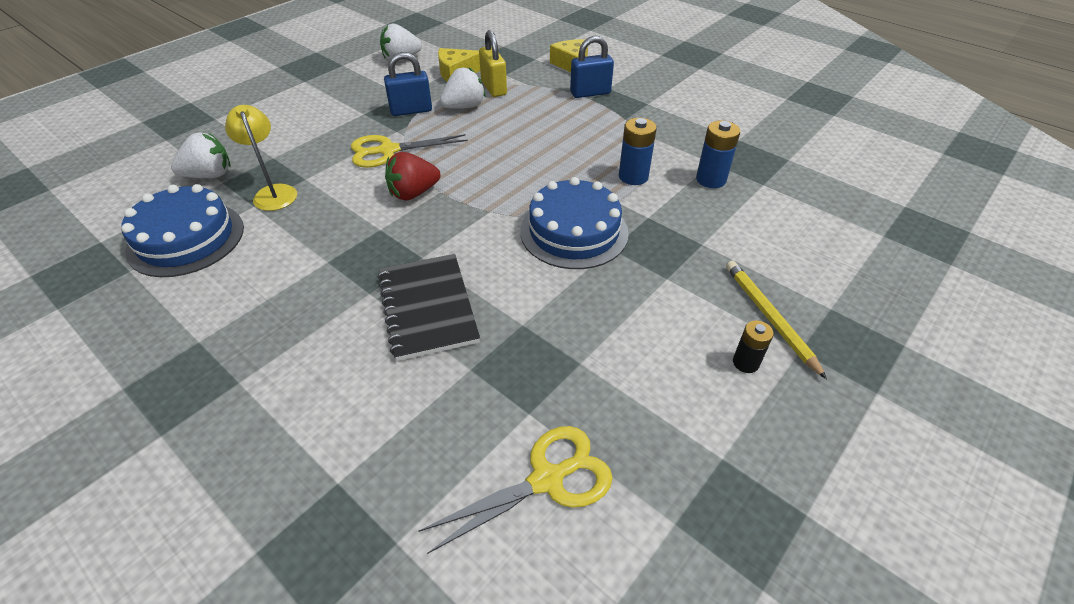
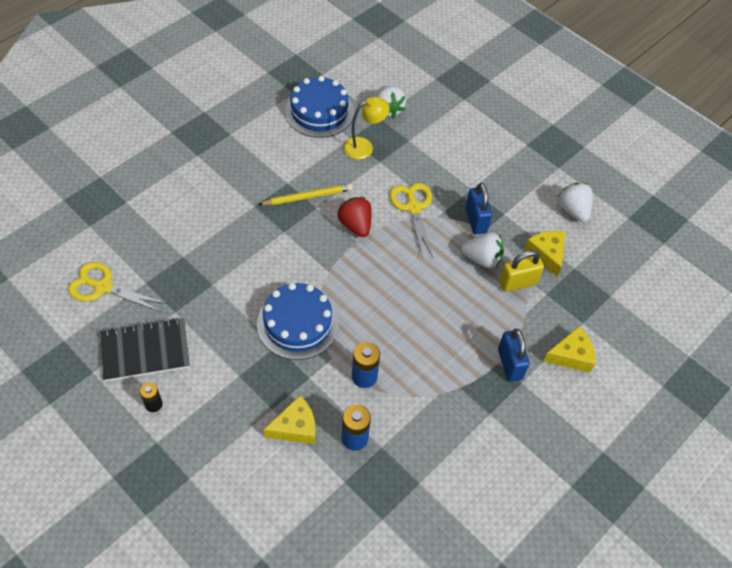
camera: 90 degrees right, 10 degrees up
(428, 307) = (236, 235): black notebook -> black notebook (145, 351)
(464, 107) = (482, 259): white strawberry -> white strawberry turned 45 degrees counterclockwise
(547, 479) = (103, 287): yellow scissors -> yellow scissors turned 135 degrees clockwise
(717, 222) = (295, 427): none -> yellow cheese
(769, 317) = (188, 432): yellow pencil -> yellow pencil (308, 197)

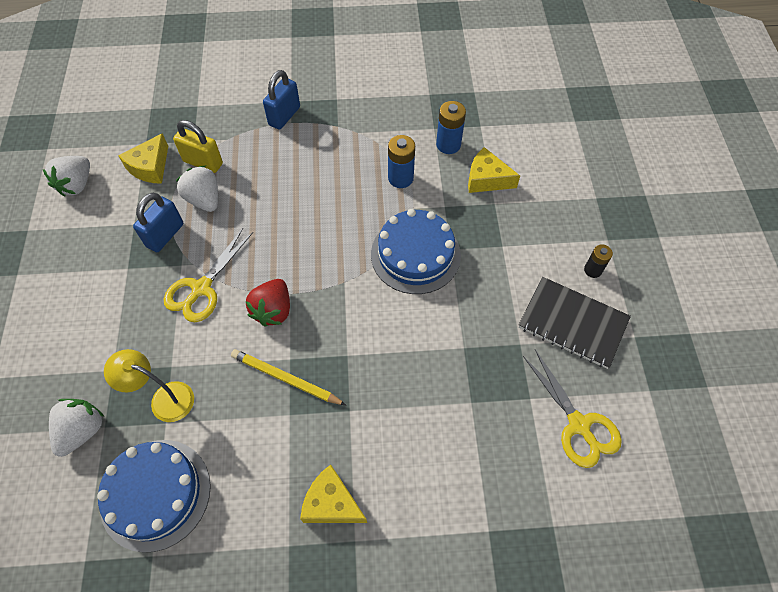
camera: 135 degrees left, 5 degrees up
(571, 355) = (235, 93): yellow cheese -> yellow cheese (331, 503)

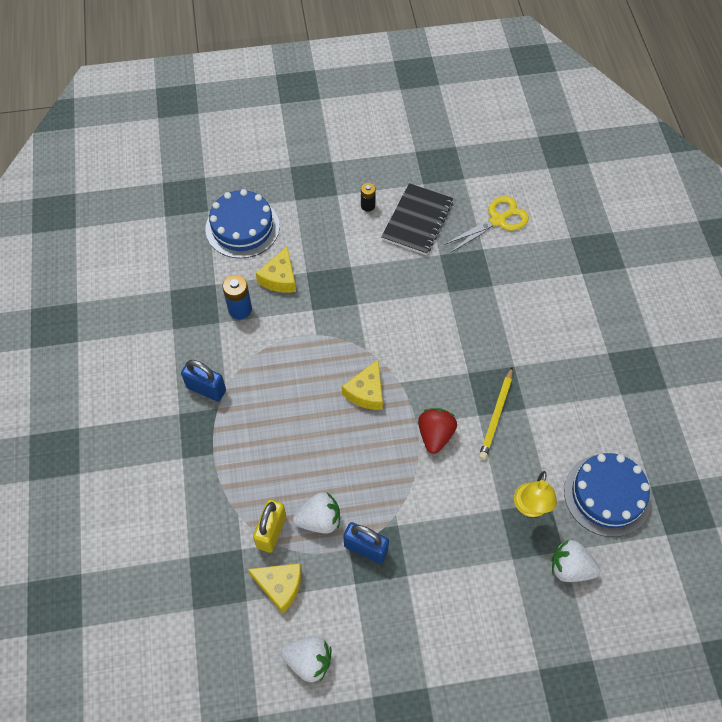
camera: 95 degrees left, 0 degrees up
(201, 288) = (421, 500): yellow scissors -> none
(204, 199) = (319, 520): white strawberry -> white strawberry turned 150 degrees counterclockwise
(273, 310) = (435, 435): red strawberry -> red strawberry turned 90 degrees counterclockwise
(284, 116) = (204, 461): blue padlock -> blue padlock (206, 389)
(331, 503) = (585, 370): yellow cheese -> yellow cheese (366, 392)
(400, 178) = (282, 346): blue battery -> none
(415, 254) = (366, 329): blue cake -> blue cake (242, 227)

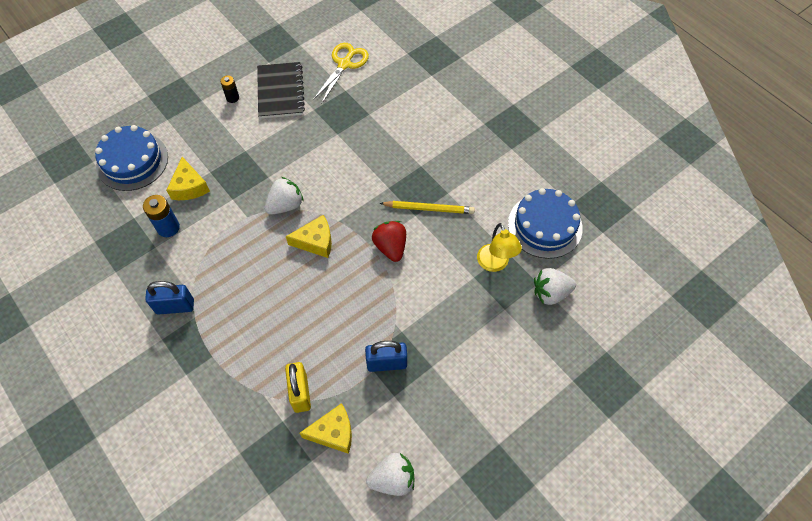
camera: 30 degrees left, 0 degrees up
(319, 520) = (335, 361): white strawberry -> white strawberry (285, 205)
(366, 392) = (315, 241): yellow cheese -> yellow cheese turned 90 degrees counterclockwise
(496, 415) = (429, 209): yellow pencil -> yellow pencil turned 75 degrees counterclockwise

